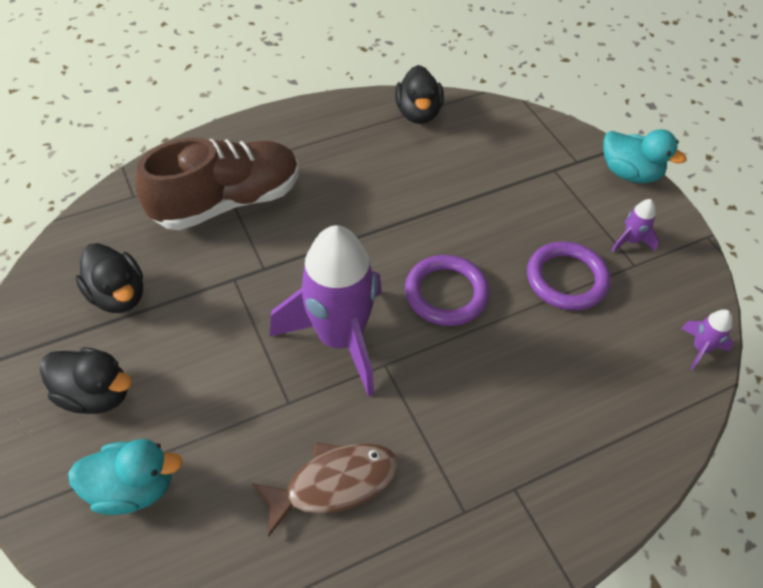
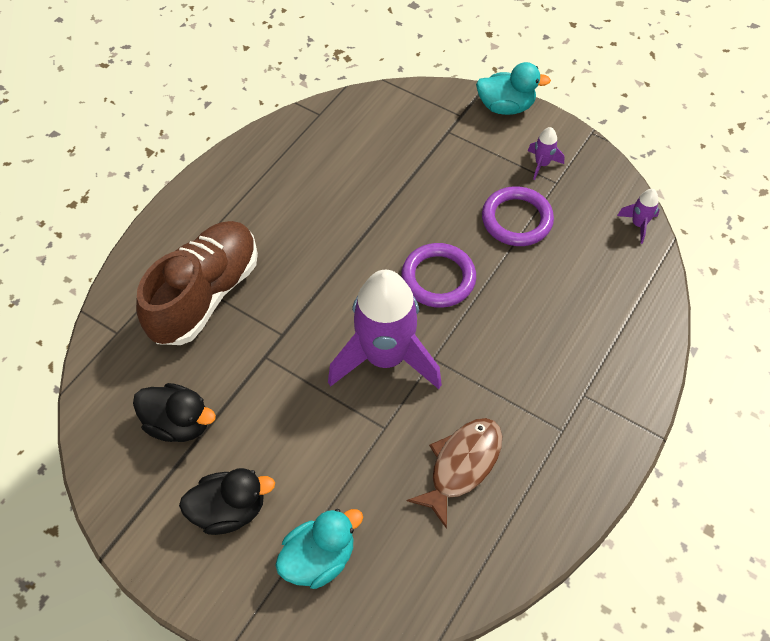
camera: 30 degrees left, 5 degrees up
(418, 113) = (305, 133): black duck -> none

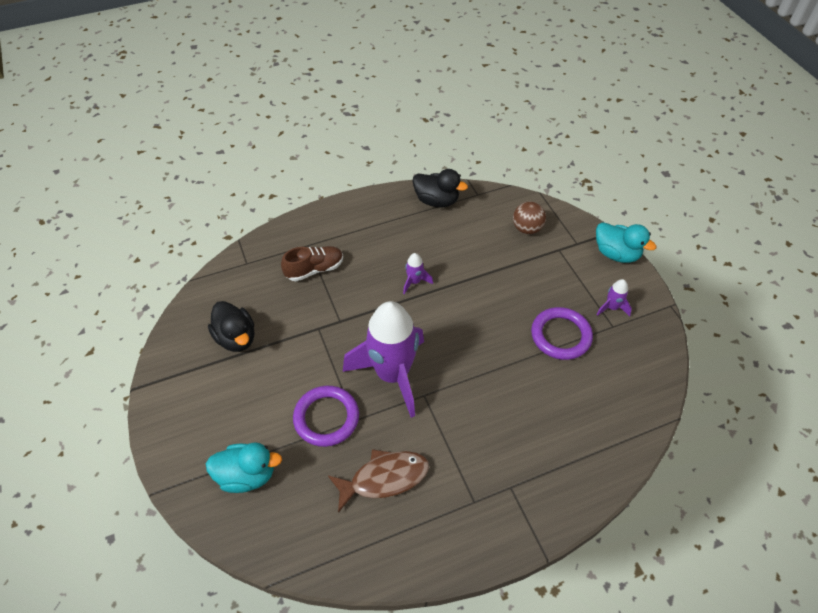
camera: 35 degrees right, 5 degrees down
(205, 295) = (314, 269): brown shoe -> brown shoe, size x0.54
(229, 510) = (221, 409): black duck -> black duck (436, 201)
(400, 126) = (527, 229): none -> brown ball
(438, 278) = (471, 344): purple ring -> purple ring (326, 418)
(638, 224) = (655, 391): purple rocket -> purple rocket (414, 282)

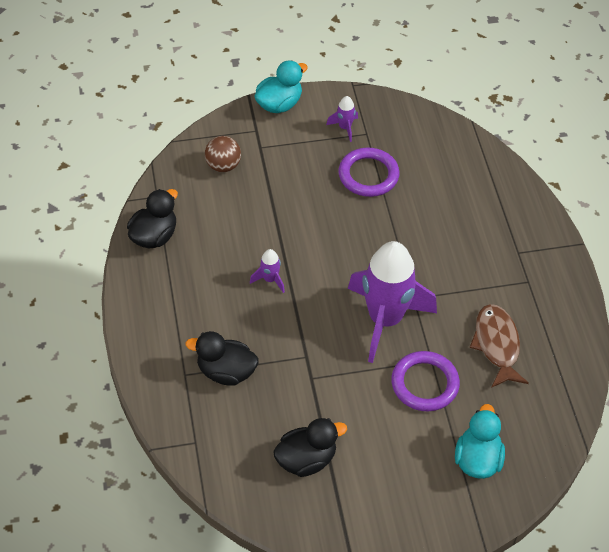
camera: 80 degrees left, 0 degrees up
(314, 269) = (226, 372): brown shoe -> black duck

